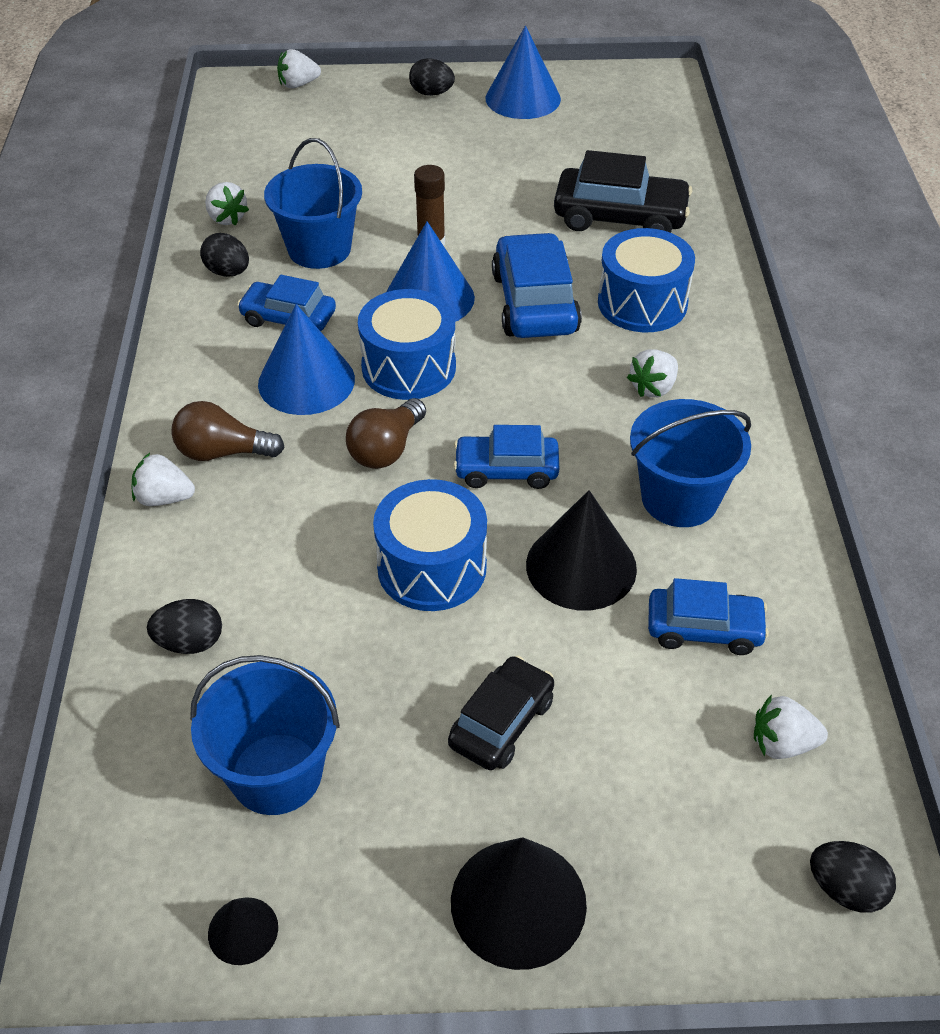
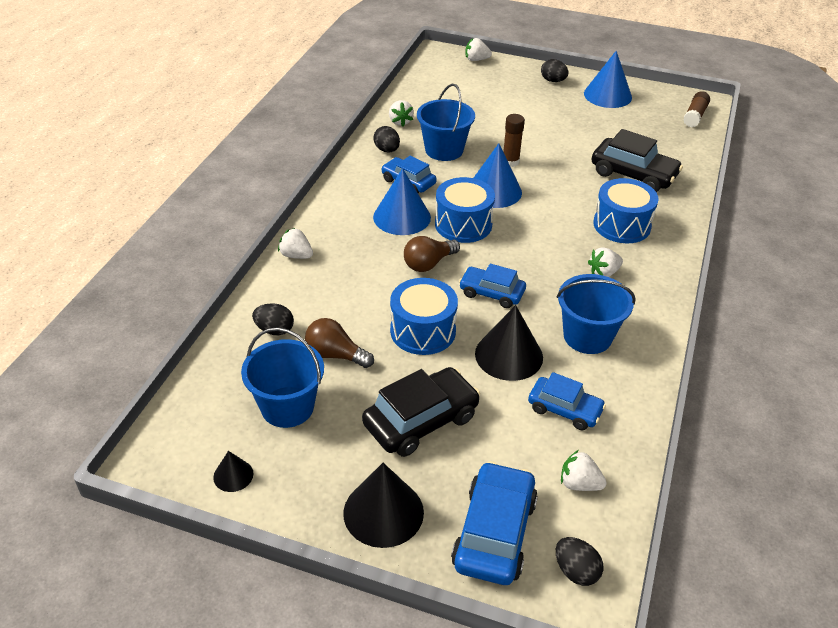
camera: 20 degrees right, 5 degrees down
(223, 452) = (338, 241): brown light bulb -> brown light bulb (335, 355)
(501, 722) = (421, 421): black car -> black car, size x1.56
(534, 303) = (555, 209): blue car -> blue car (494, 533)
(661, 102) = (695, 116): none -> brown glue stick

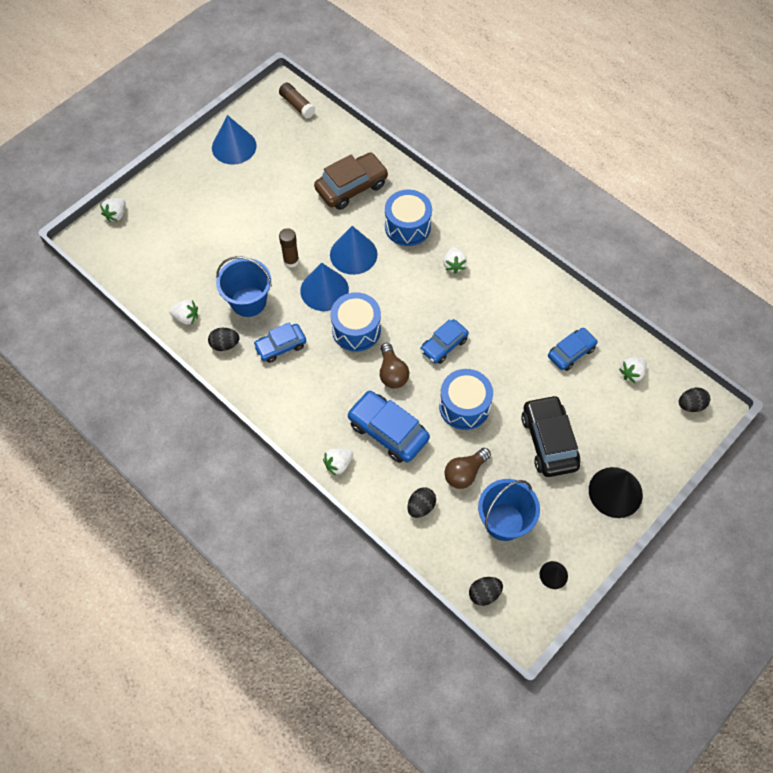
camera: 65 degrees left, 20 degrees up
(402, 217) = (325, 369): blue cone -> blue cone (353, 254)
(494, 533) = (651, 436): blue car -> blue car (388, 431)
(509, 355) = (510, 362): black cone -> none
(553, 81) = (188, 173): black egg -> black egg (484, 594)
(587, 336) = (512, 307): blue bucket -> none
(633, 174) = (351, 187): black car -> brown car

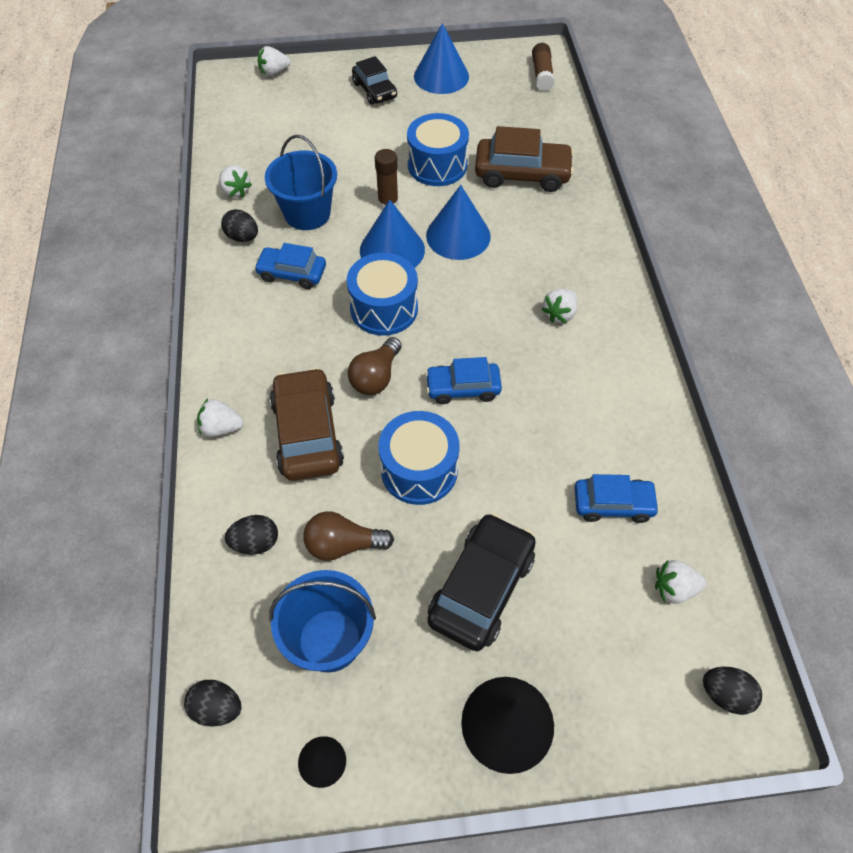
camera: 40 degrees right, 5 degrees down
(200, 185) = (375, 90): none -> black car
(388, 431) = (307, 433): blue car -> brown car
(407, 226) = (545, 245): blue drum -> blue drum (437, 165)

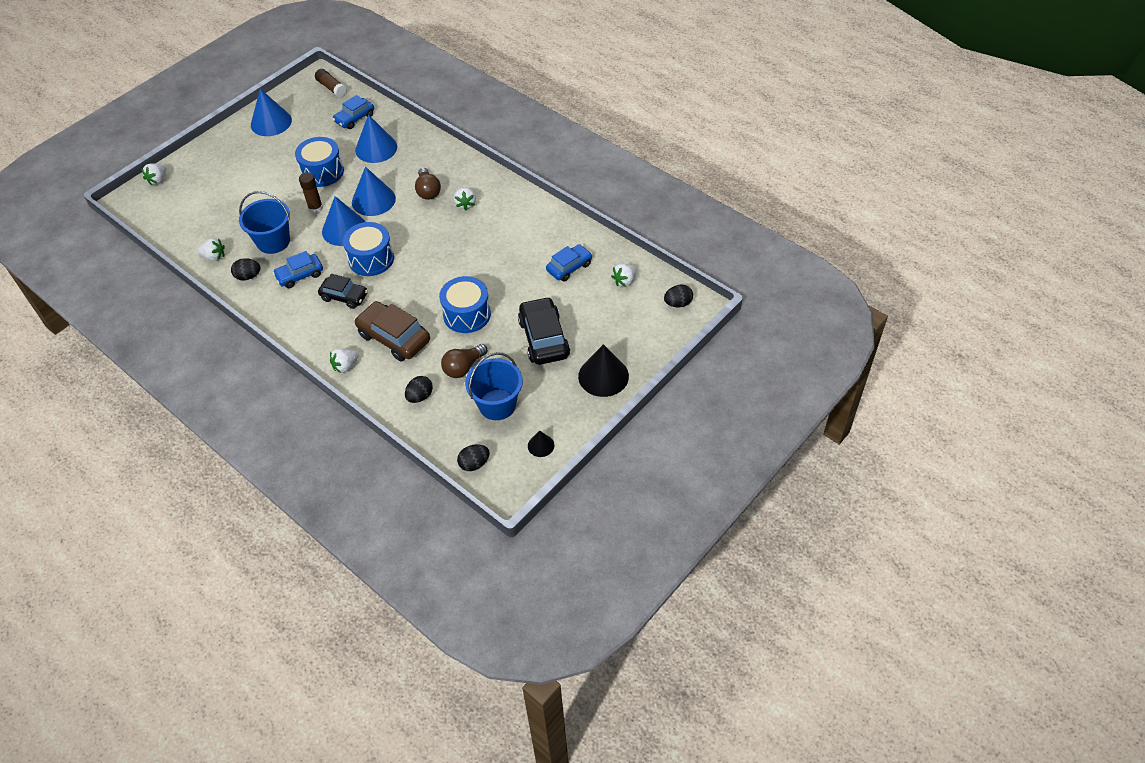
camera: 40 degrees left, 5 degrees down
(375, 90) = (237, 153): black car -> black car (344, 296)
(376, 377) = (402, 291): brown light bulb -> brown light bulb (428, 191)
(463, 388) = (451, 267): blue car -> blue car (354, 118)
(522, 174) = (376, 148): brown car -> blue cone

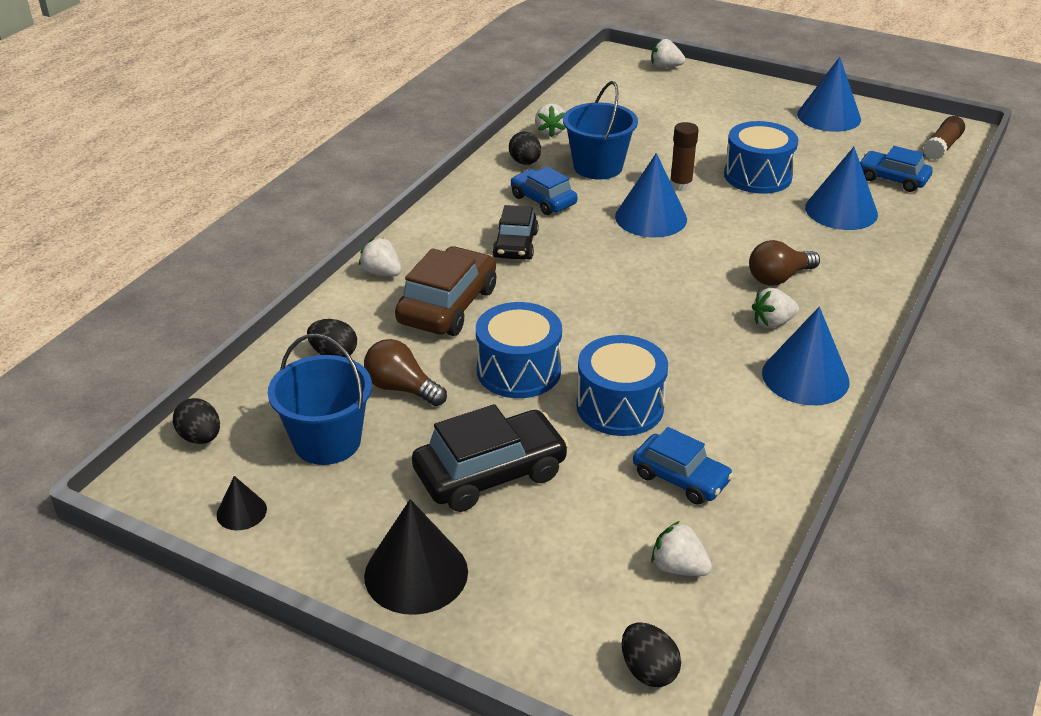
camera: 75 degrees right, 15 degrees down
(371, 259) = (601, 253): blue drum -> blue drum (620, 406)
(373, 200) = (726, 231): blue cone -> blue cone (805, 377)

